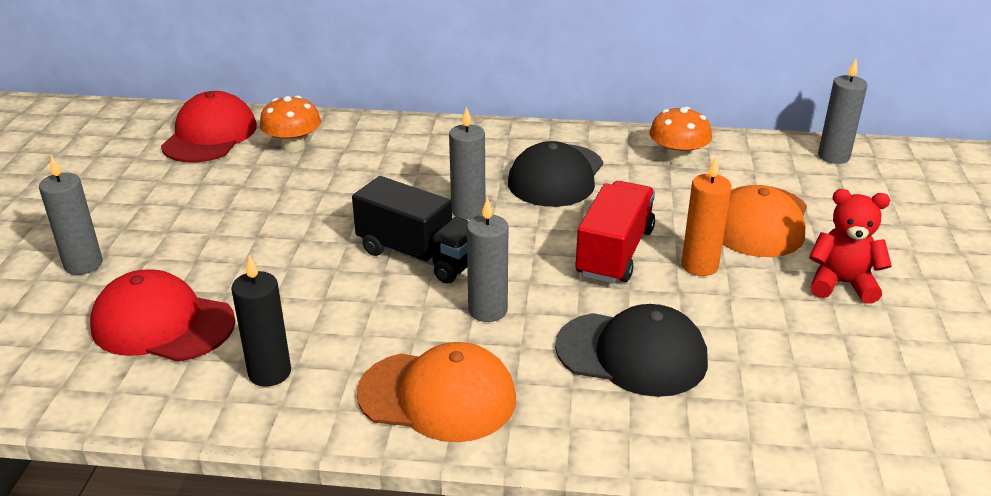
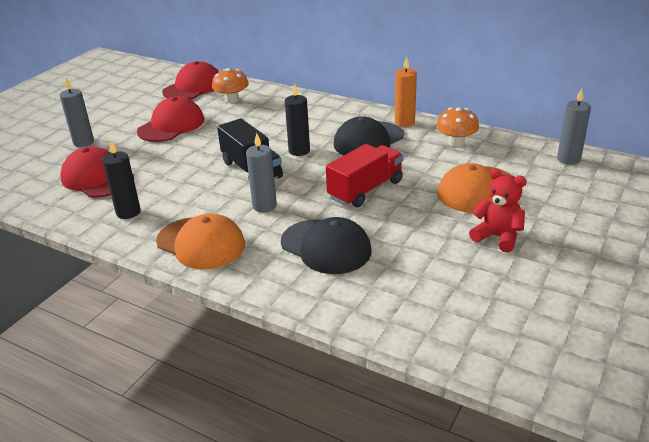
camera: 25 degrees right, 0 degrees up
(224, 206) = (171, 125): none -> red cap
(468, 211) = (299, 151): grey candle -> black candle
(699, 266) = (412, 207): orange candle -> orange candle (404, 122)

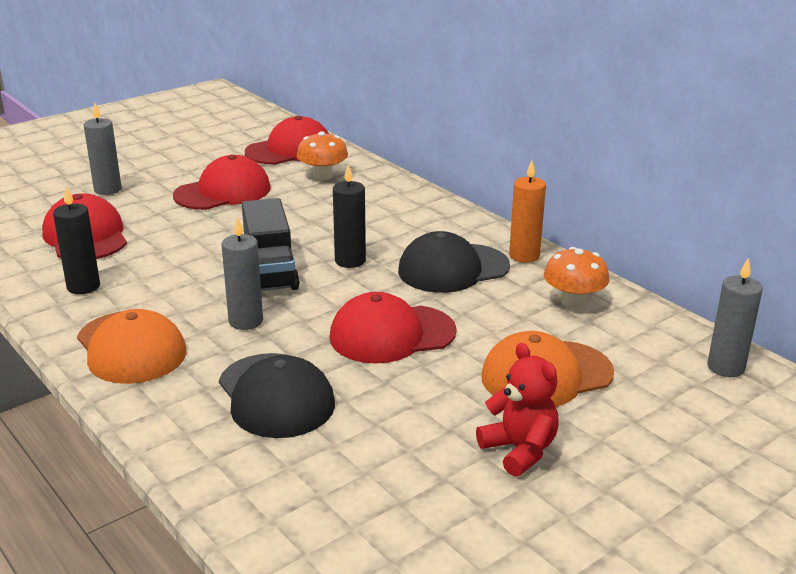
camera: 20 degrees right, 5 degrees down
(365, 190) = (392, 334): red truck -> red cap

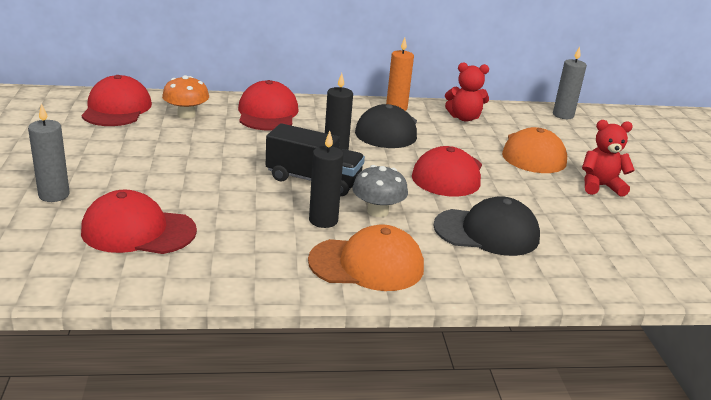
camera: 60 degrees left, 0 degrees up
(83, 286) = (237, 257): black candle -> black candle (323, 220)
(223, 192) = (150, 154): red cap -> red cap (267, 113)
(246, 321) = (377, 211): grey candle -> grey mushroom
(573, 301) = (464, 118): orange mushroom -> red teddy bear

